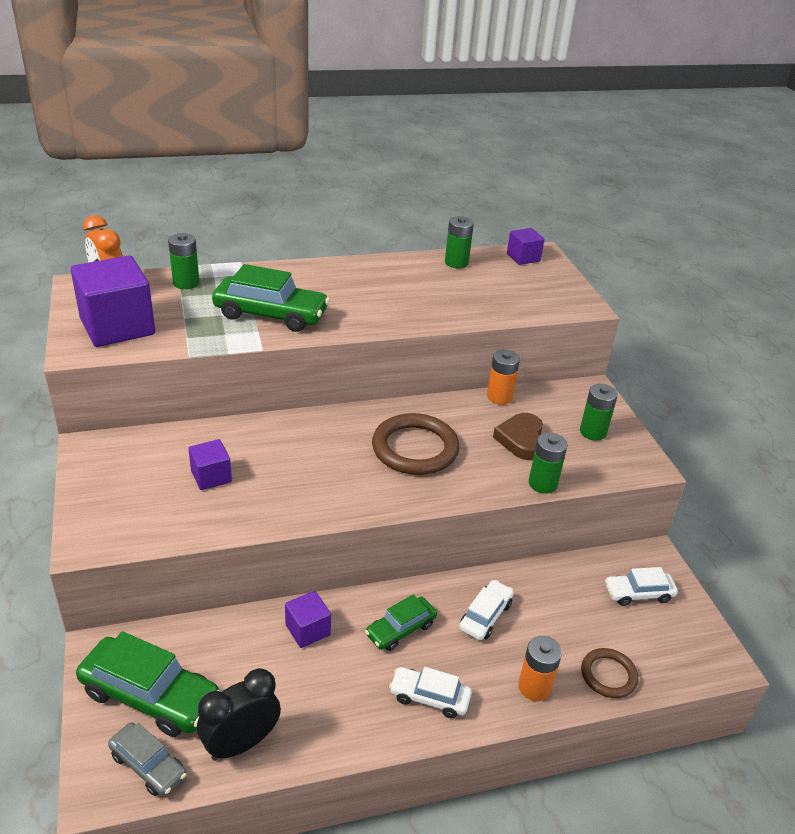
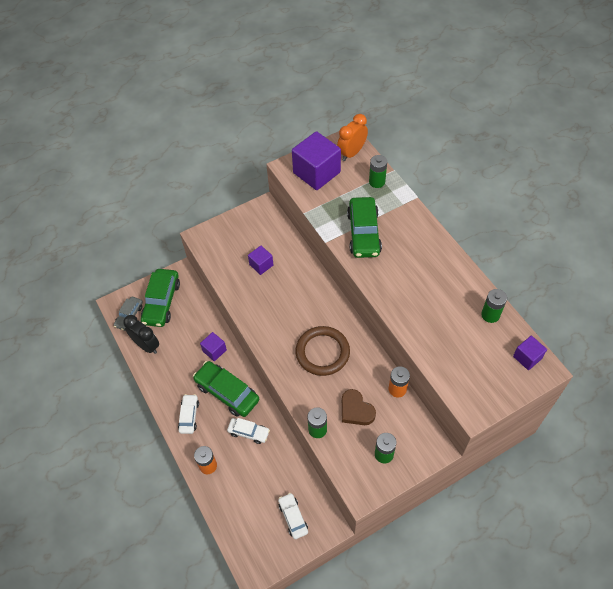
camera: 80 degrees right, 20 degrees up
(400, 629) = (227, 392): green car -> green car, size x1.74
(521, 440) = (356, 410): brown heart -> brown heart turned 120 degrees counterclockwise
(608, 675) = (226, 504): brown ring -> none

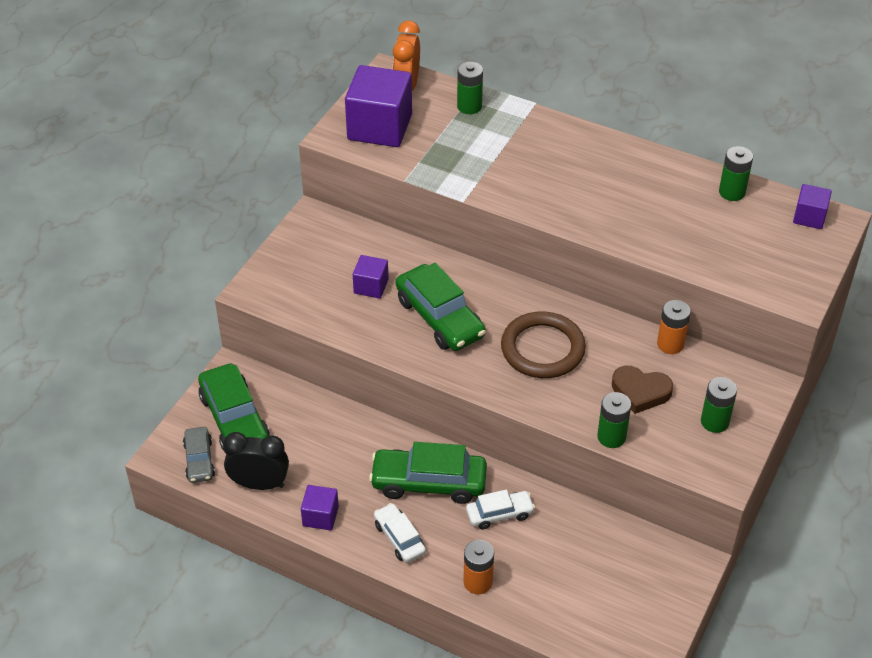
camera: 35 degrees left, 10 degrees down
(214, 350) = (366, 441): purple cube -> purple cube (320, 516)
(293, 517) = (641, 579): white car -> none
(363, 233) = (503, 170): green car -> green car (439, 318)

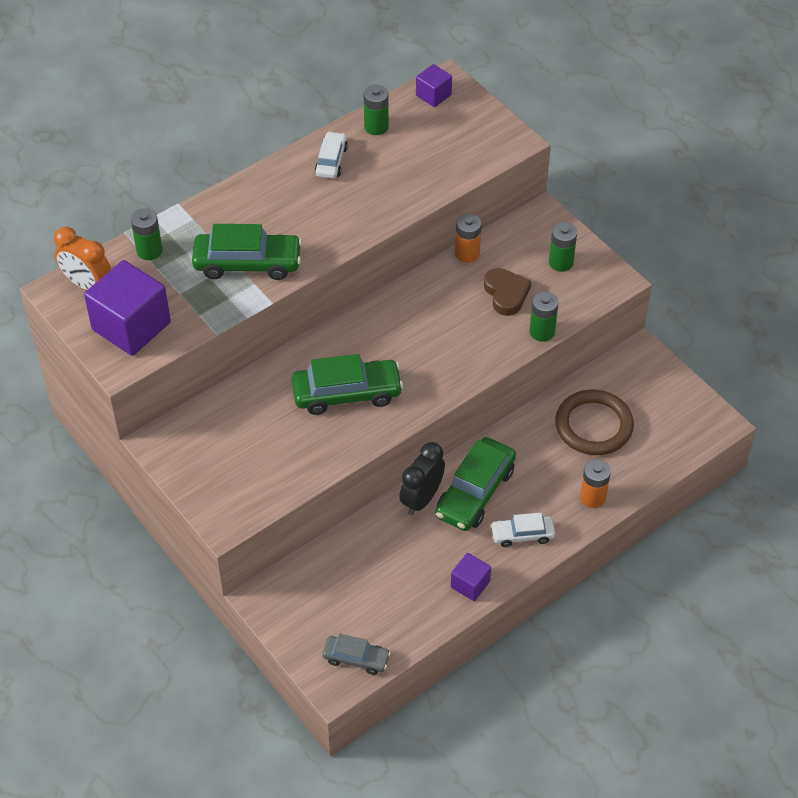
camera: 65 degrees left, 5 degrees up
(234, 420) = (323, 614): green car -> green car (247, 263)
(259, 484) = (410, 619): black clock -> black clock (421, 499)
(371, 286) = (277, 429): purple cube -> none
(499, 514) = (533, 456): white car -> white car (331, 161)
(542, 349) = (424, 337): brown ring -> brown ring (593, 425)
(640, 392) = (506, 294): brown heart -> brown heart turned 60 degrees counterclockwise

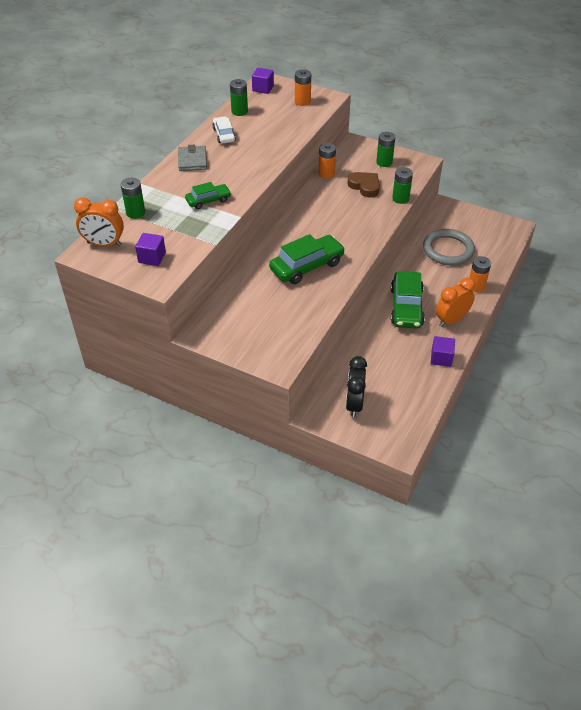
camera: 25 degrees left, 5 degrees down
(131, 326) = (152, 257): purple cube -> purple cube, size x0.51
(247, 263) = (208, 201): green car -> green car, size x0.57
(265, 191) = (192, 160): none -> grey wallet
(356, 658) = (402, 428): grey car -> none
(421, 499) = (376, 322): black clock -> black clock (354, 404)
(473, 137) = (302, 101): none -> orange battery
(522, 535) = (451, 320): white car -> orange clock
(593, 425) = (448, 250): brown ring -> grey ring

